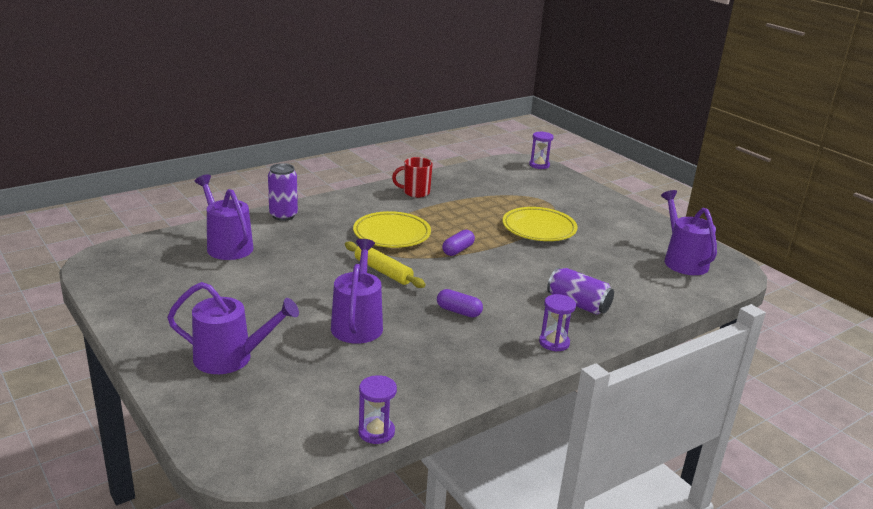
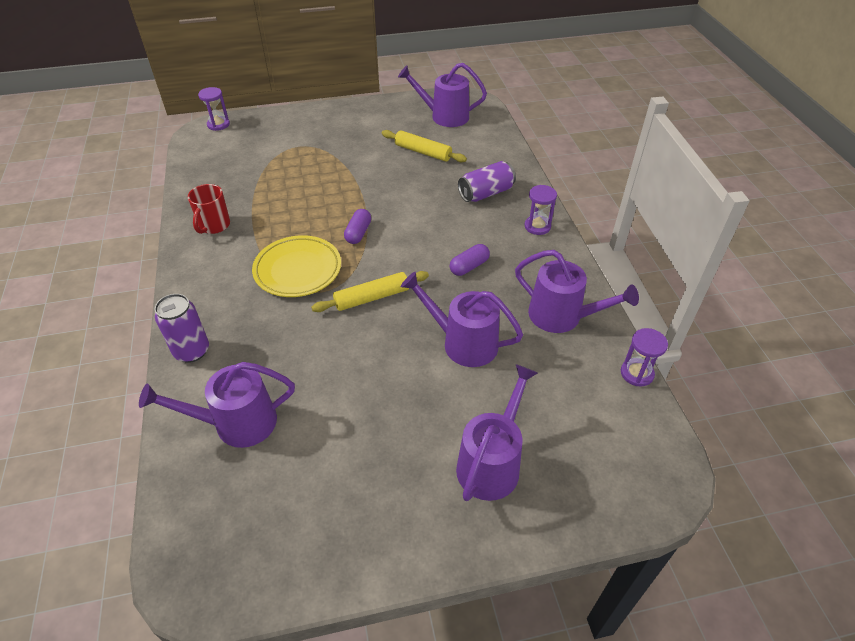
camera: 65 degrees left, 20 degrees up
(427, 374) = (561, 316): none -> purple watering can
(458, 250) = (358, 233): purple capsule -> purple capsule turned 45 degrees clockwise
(539, 229) = (347, 169): yellow plate -> none
(607, 259) = (423, 152): none -> yellow rolling pin

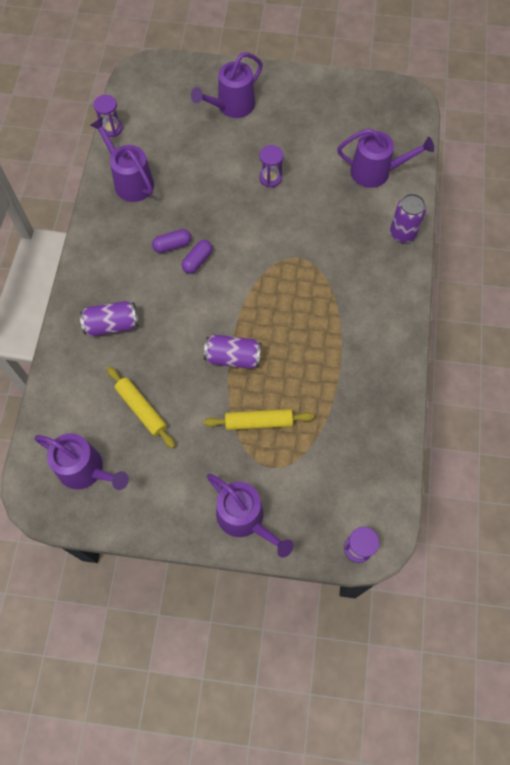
camera: 160 degrees left, 20 degrees up
(214, 225) = (377, 363): red mug -> none
(298, 270) = (311, 285): yellow plate -> none
(358, 233) = (248, 311): purple capsule -> purple capsule (197, 261)
(359, 198) = (233, 357): none -> purple can
(372, 297) = (260, 239): yellow rolling pin -> yellow rolling pin (258, 422)
(463, 343) = (210, 182): purple watering can -> purple watering can (245, 518)
(537, 226) = (92, 269): purple hourglass -> purple hourglass (270, 178)

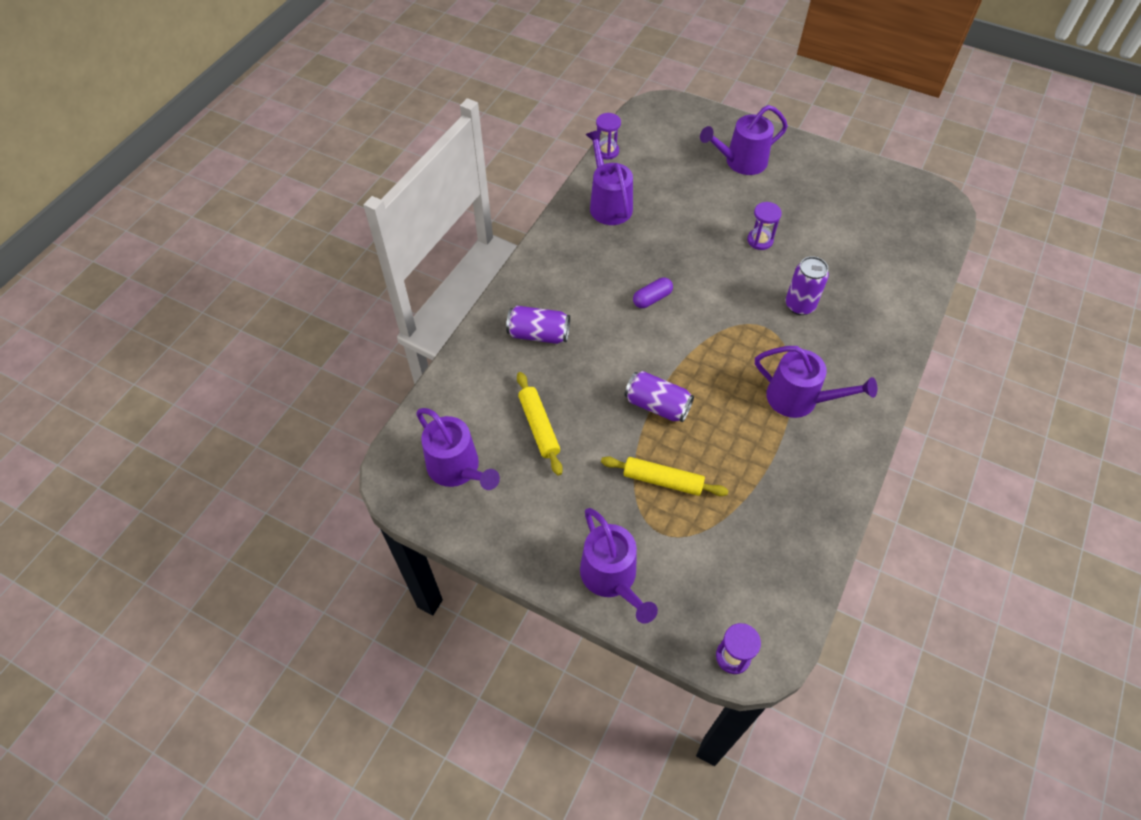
camera: 20 degrees right, 10 degrees down
(172, 245) = (630, 276): purple capsule -> none
(376, 172) = (881, 265): purple watering can -> purple watering can (799, 399)
(402, 233) = (893, 336): purple can -> purple can (800, 305)

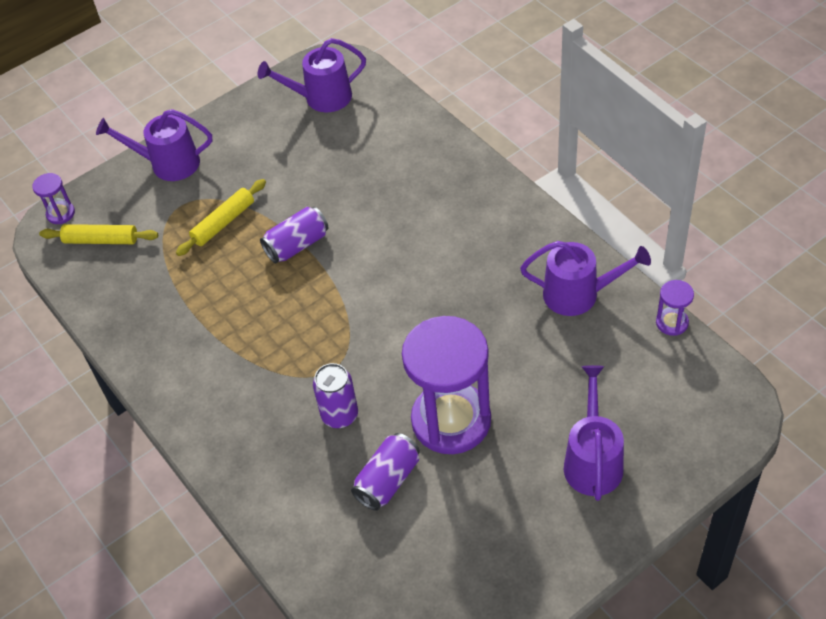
camera: 120 degrees right, 5 degrees down
(538, 334) = (427, 183): purple can -> purple can (387, 480)
(539, 426) = (328, 157): yellow rolling pin -> yellow rolling pin (101, 240)
(652, 299) = (422, 286): purple capsule -> none
(760, 240) = (451, 420): purple hourglass -> purple hourglass, size x2.38
(799, 399) = (233, 359): purple watering can -> none

